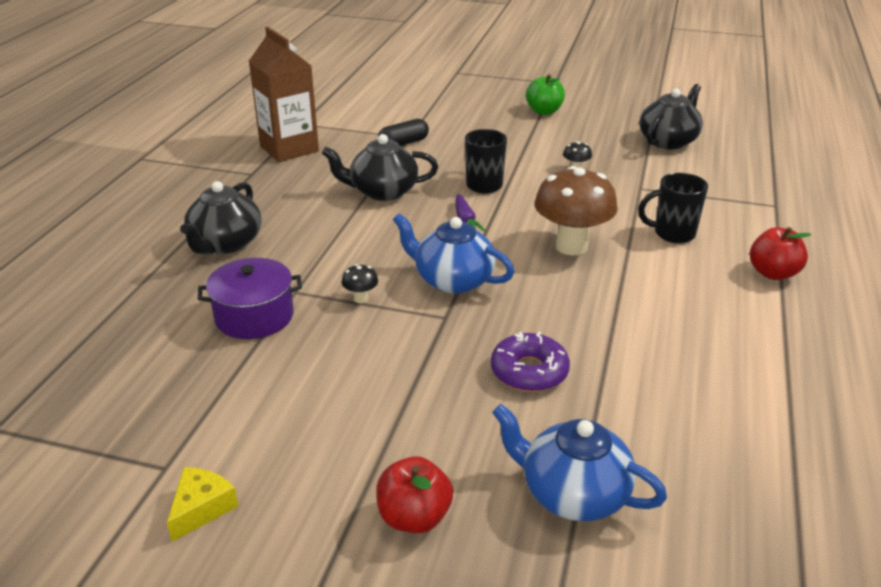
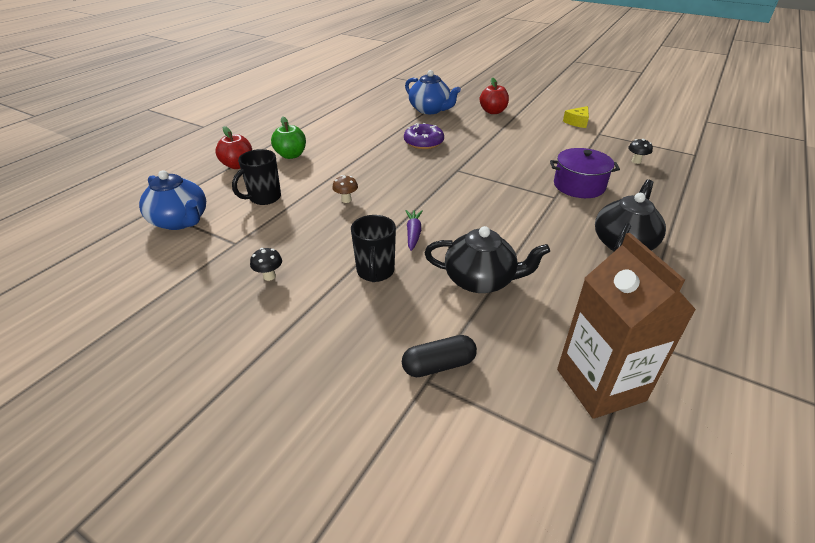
camera: 165 degrees left, 5 degrees up
(361, 299) = (509, 186): black mushroom -> black mushroom (636, 161)
(452, 280) = (444, 189): blue teapot -> blue teapot (180, 221)
(544, 111) = (195, 410): green apple -> green apple (291, 155)
(571, 246) = (346, 200): brown mushroom -> brown mushroom, size x0.41
(668, 141) = (121, 304): black teapot -> none
(672, 234) = (264, 198): black mug -> black mug turned 120 degrees clockwise

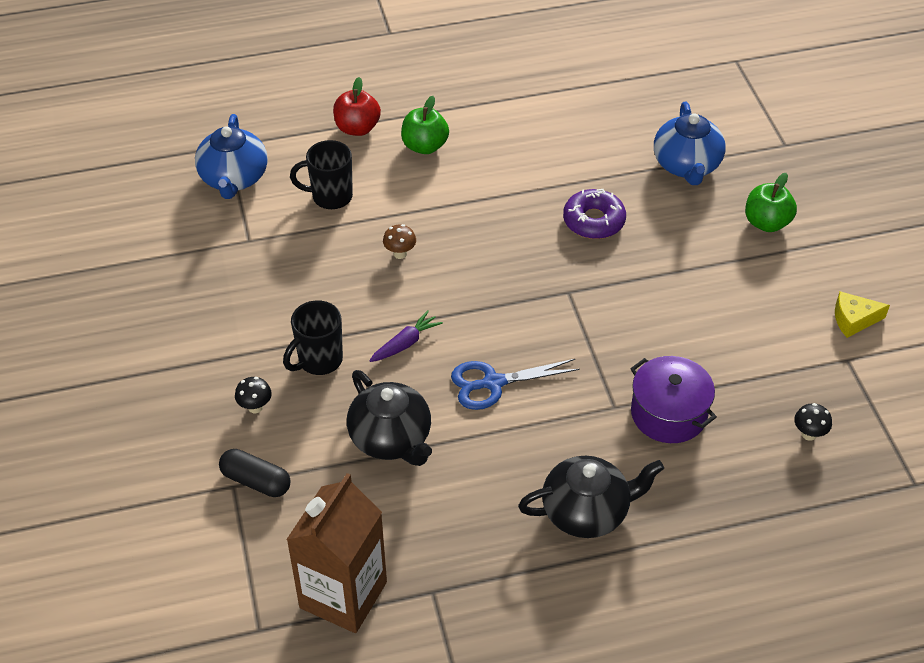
camera: 45 degrees right, 10 degrees up
(269, 276) = (236, 300): black mushroom -> black mushroom (255, 407)
(487, 222) = (493, 383): none -> blue scissors
(493, 111) = (766, 223): red apple -> green apple

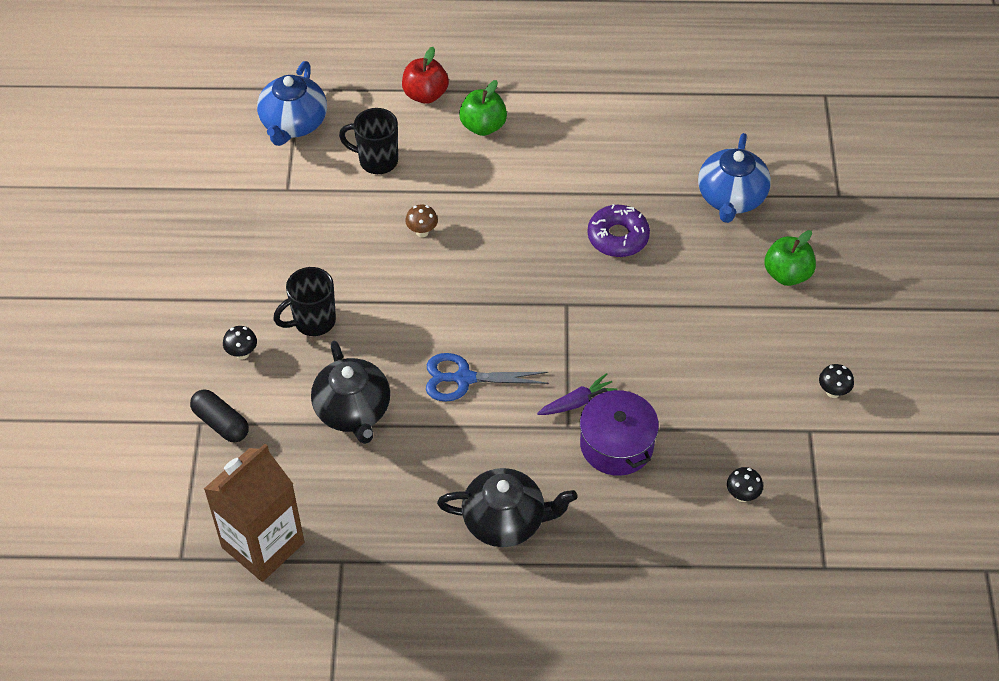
camera: 15 degrees right, 5 degrees up
(405, 343) = (397, 322): purple carrot -> purple carrot (577, 402)
(853, 319) = (833, 392): yellow cheese -> black mushroom

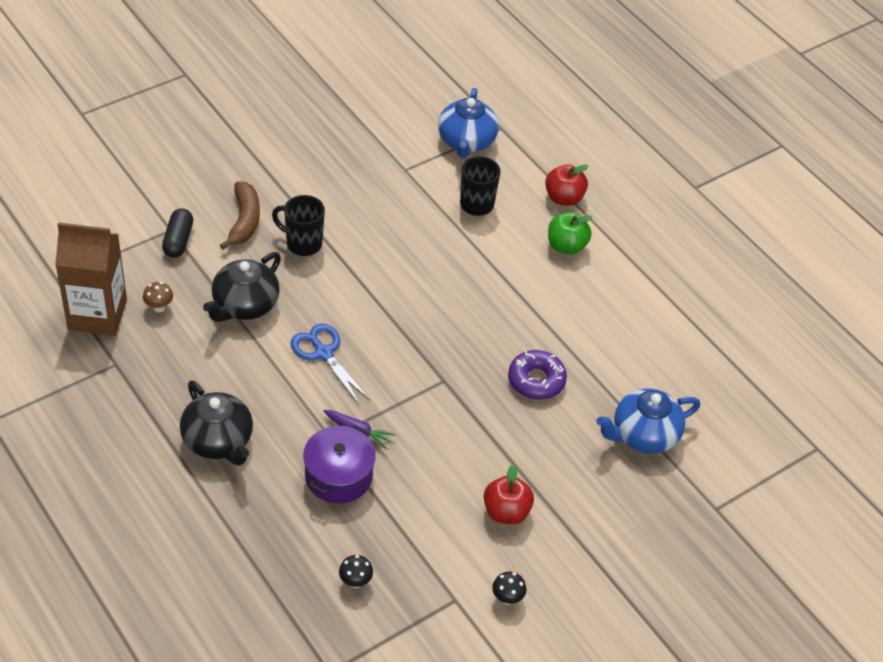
camera: 50 degrees right, 5 degrees down
(242, 353) = (244, 221): black mushroom -> brown banana
(293, 123) = (466, 142): blue teapot -> blue teapot turned 60 degrees counterclockwise
(422, 232) = (434, 262): brown mushroom -> brown mushroom (159, 307)
(743, 341) = (506, 512): none -> red apple
(787, 274) = (600, 510): green apple -> none

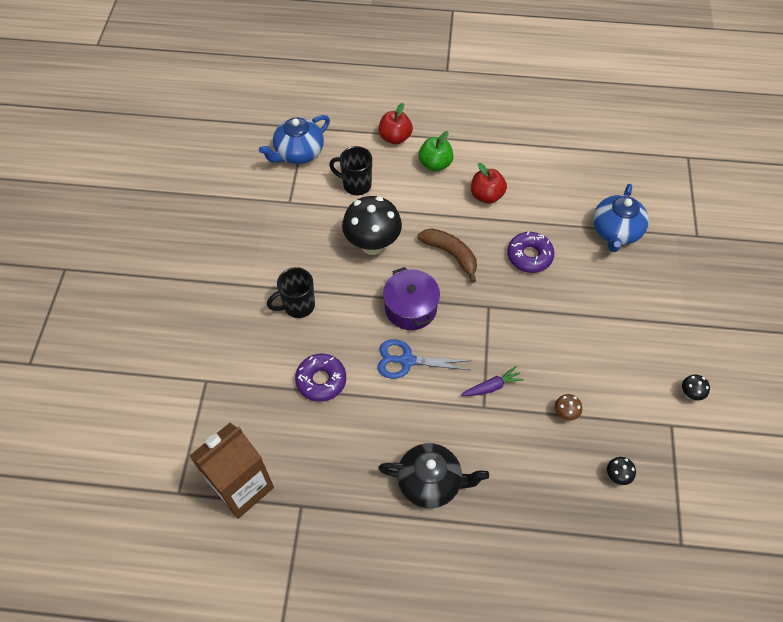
camera: 45 degrees left, 10 degrees up
(159, 307) = (273, 439): brown mushroom -> brown mushroom (565, 413)
(178, 240) = (221, 382): black capsule -> none
(244, 221) = (243, 327): brown banana -> brown banana (451, 254)
(244, 305) = (321, 380): black teapot -> purple donut
(338, 476) = (520, 425): purple pot -> purple pot (410, 308)
(421, 255) = (372, 245): none -> black mushroom
(466, 142) = (298, 153): blue teapot -> blue teapot turned 90 degrees clockwise
(506, 512) = (621, 346): red apple -> red apple (486, 195)

